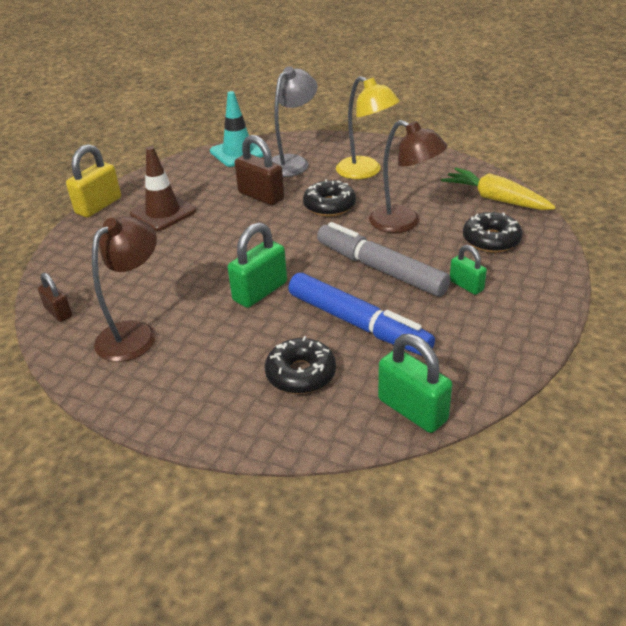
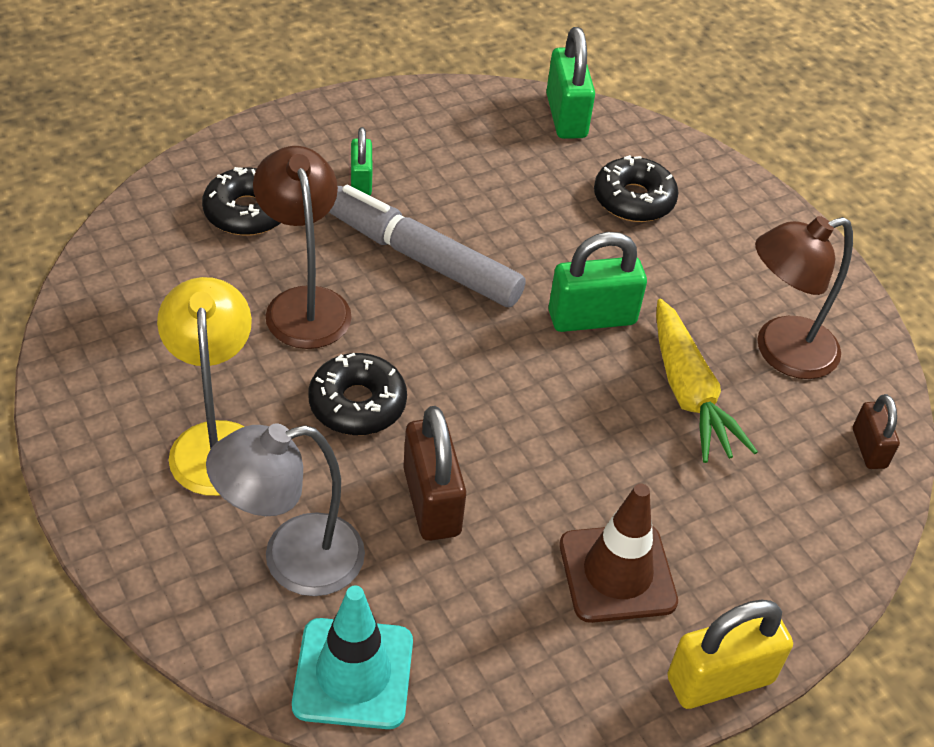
camera: 150 degrees left, 10 degrees up
(358, 324) = (524, 212): blue marker -> none
(380, 269) = (422, 258): grey marker -> grey marker turned 135 degrees clockwise
(495, 199) = (138, 261): yellow carrot -> yellow carrot (688, 393)

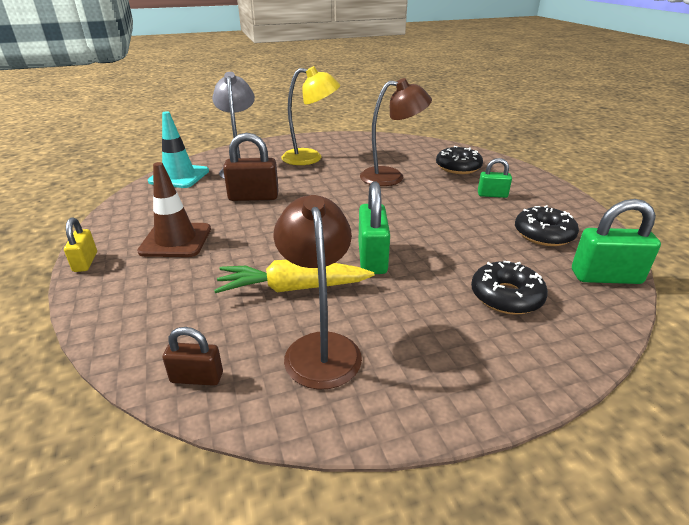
camera: 105 degrees right, 15 degrees down
(357, 404) = (321, 185): black donut -> black donut (543, 234)
(422, 258) = (427, 207): grey marker -> none
(720, 680) = (85, 262): yellow padlock -> yellow padlock, size x0.60

